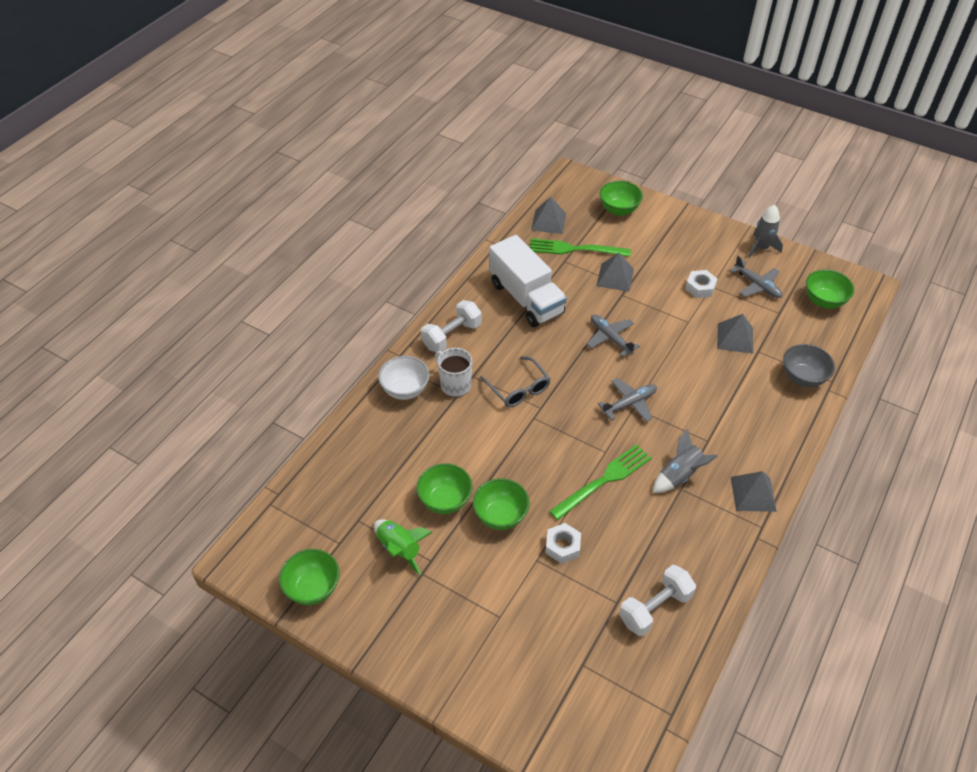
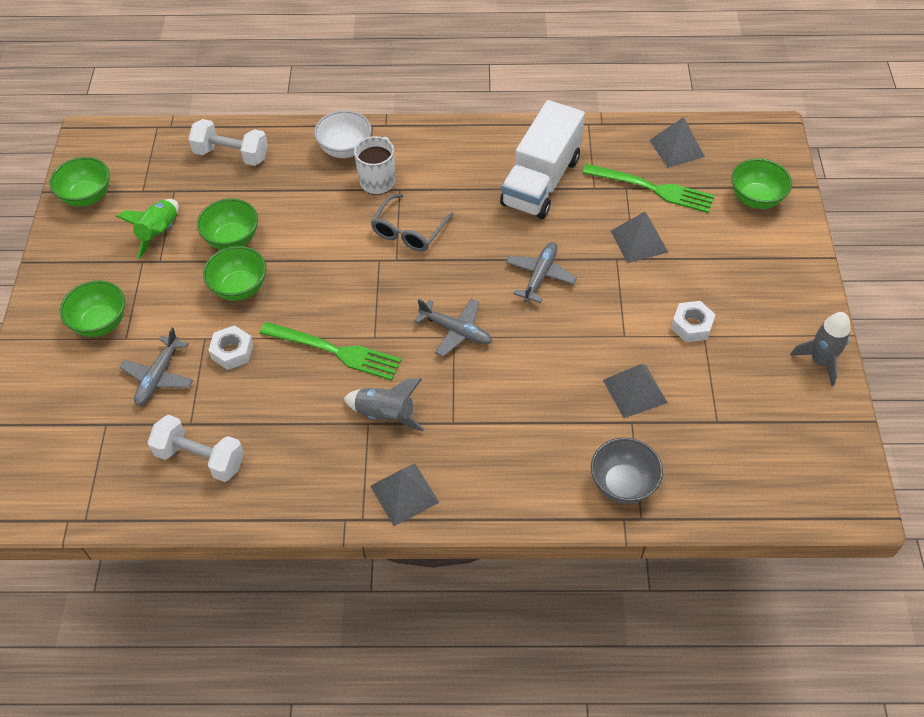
camera: 60 degrees right, 5 degrees up
(452, 336) = (440, 149): white dumbbell -> white dumbbell (231, 155)
(575, 249) = (652, 188): green fork -> green fork turned 135 degrees clockwise
(757, 285) = (746, 381): grey plane -> grey plane (158, 376)
(824, 301) = (781, 463): green bowl -> green bowl (101, 323)

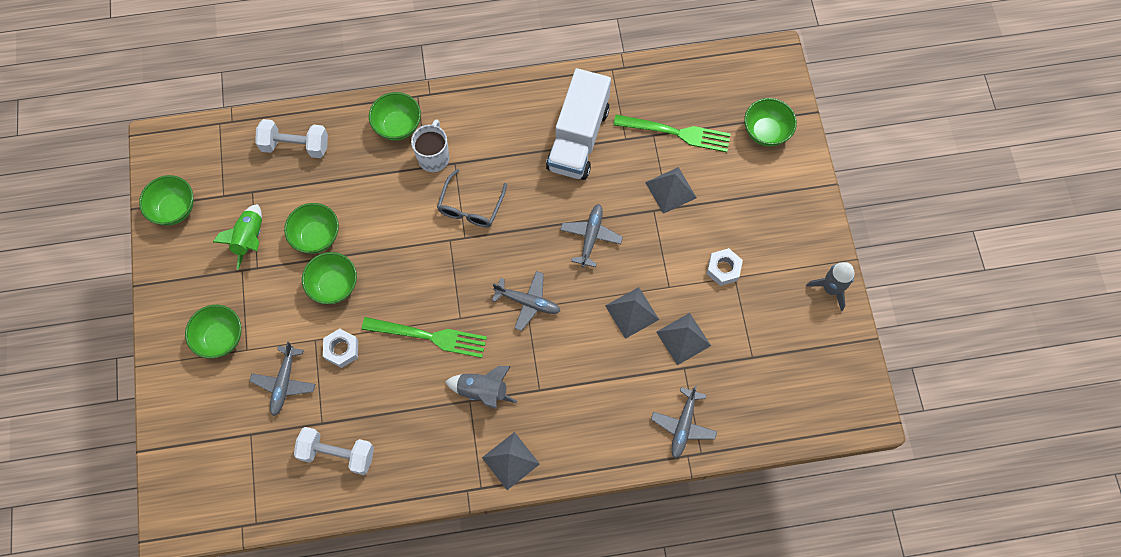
camera: 10 degrees left, 15 degrees up
(345, 149) = (398, 126): white bowl -> green bowl
(623, 484) = (683, 425): grey bowl -> grey plane
(676, 148) = (693, 86): grey pyramid -> grey pyramid (632, 312)

